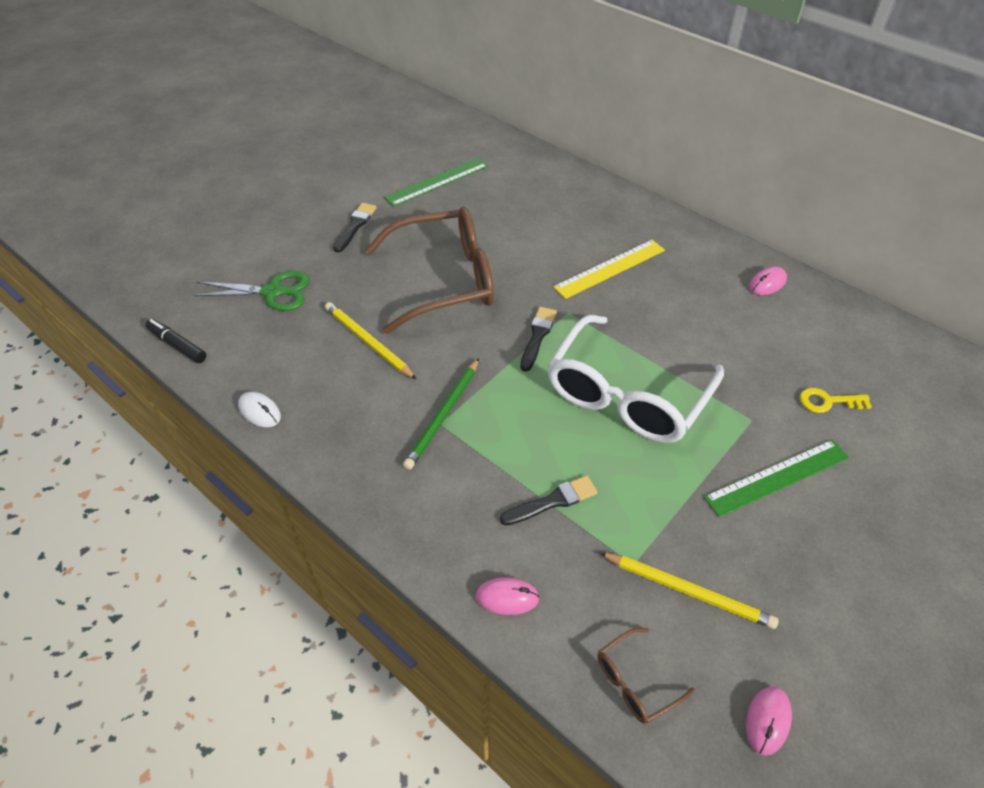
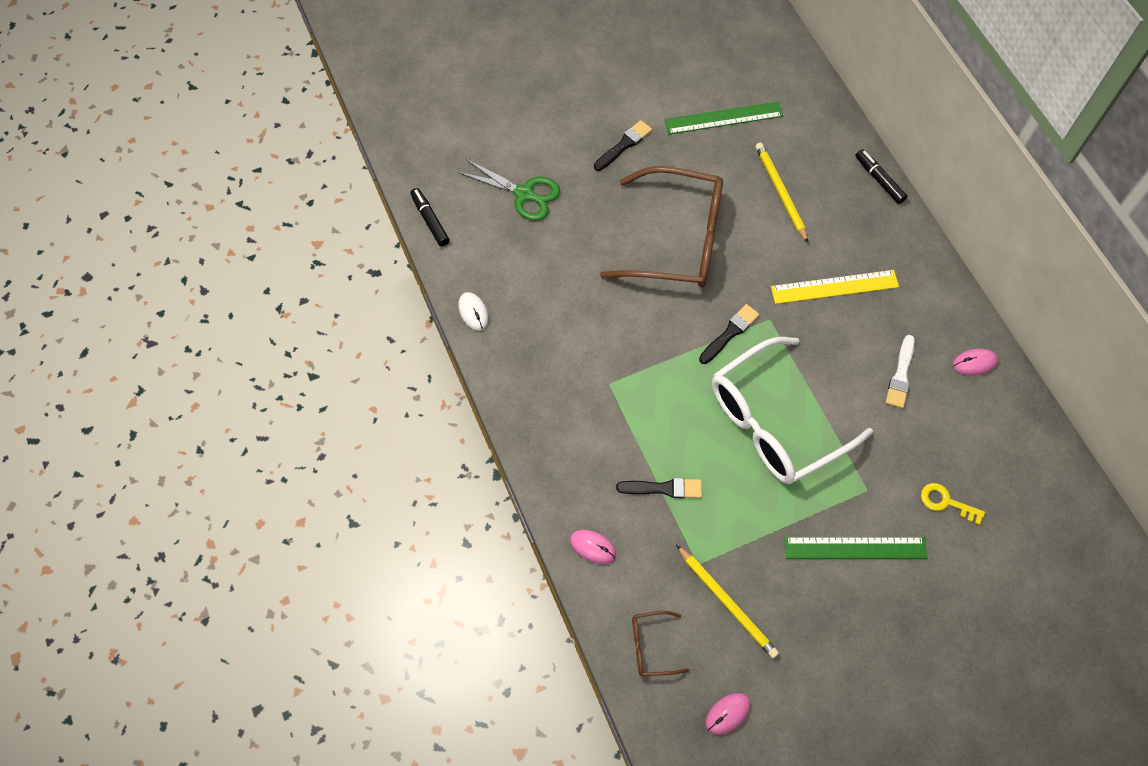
camera: 25 degrees right, 15 degrees up
(368, 342) = (584, 280): yellow pencil -> yellow pencil (780, 193)
(443, 415) = (615, 376): green pencil -> none
(596, 184) = (879, 180): none -> black marker
(713, 314) = (900, 375): none -> white brush

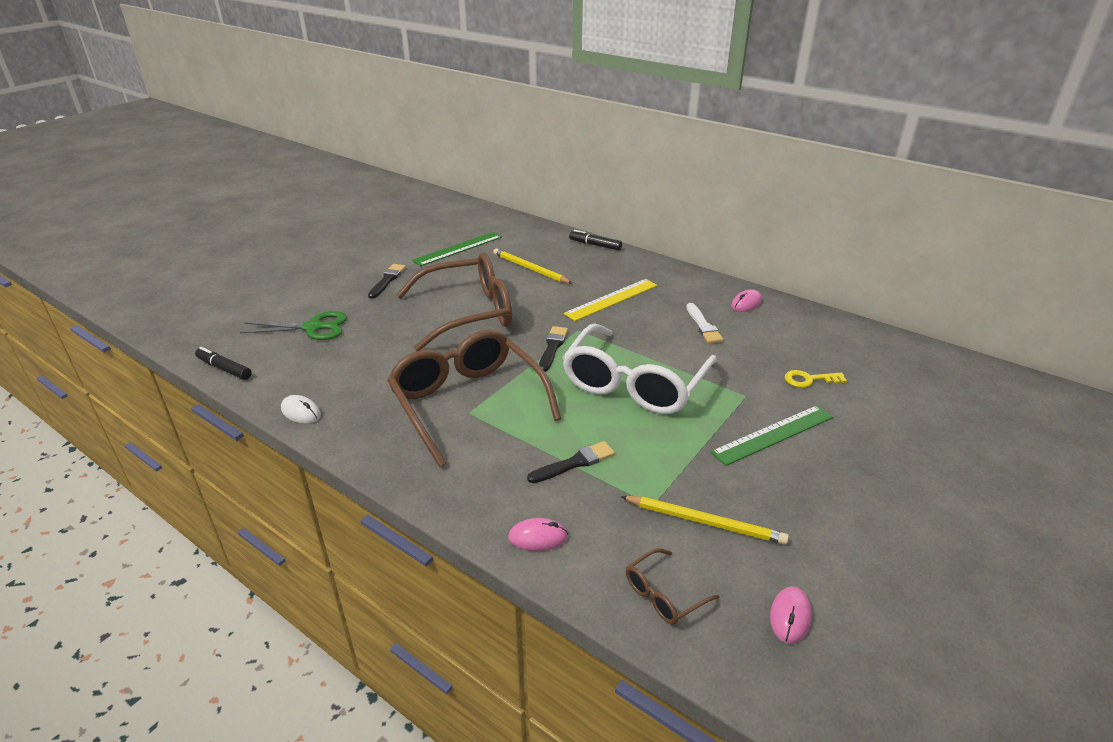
camera: 30 degrees left, 30 degrees down
(614, 370) = (467, 402): none -> brown glasses

